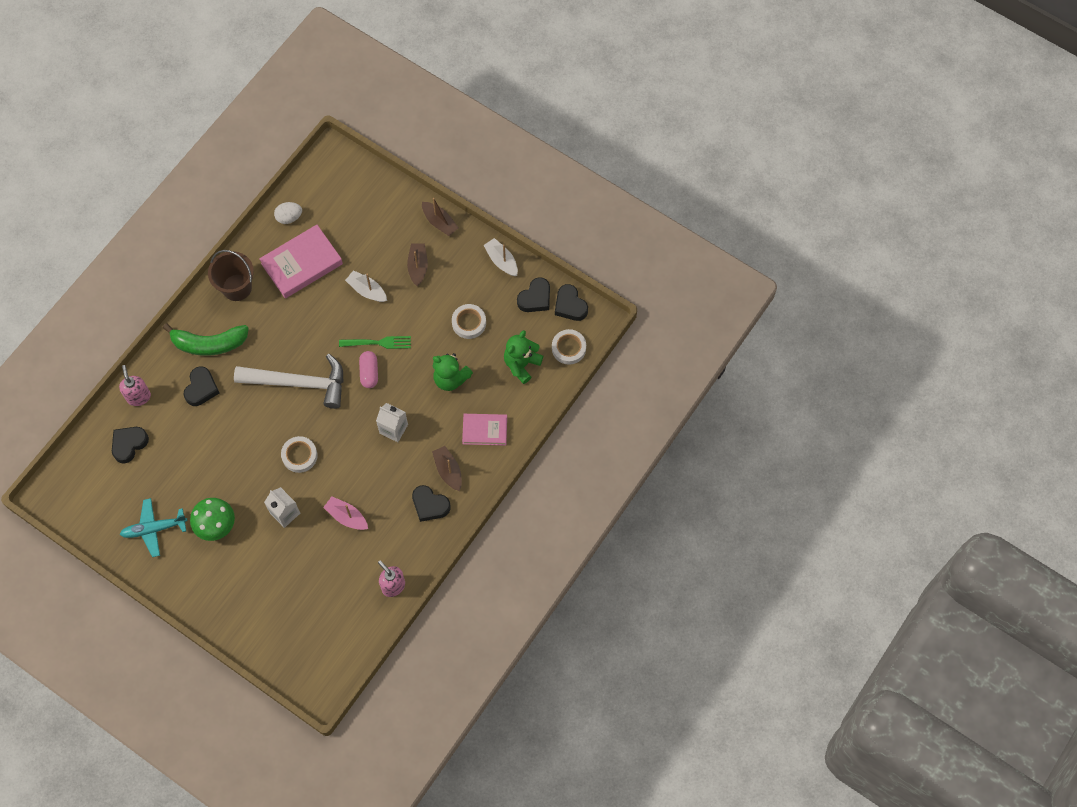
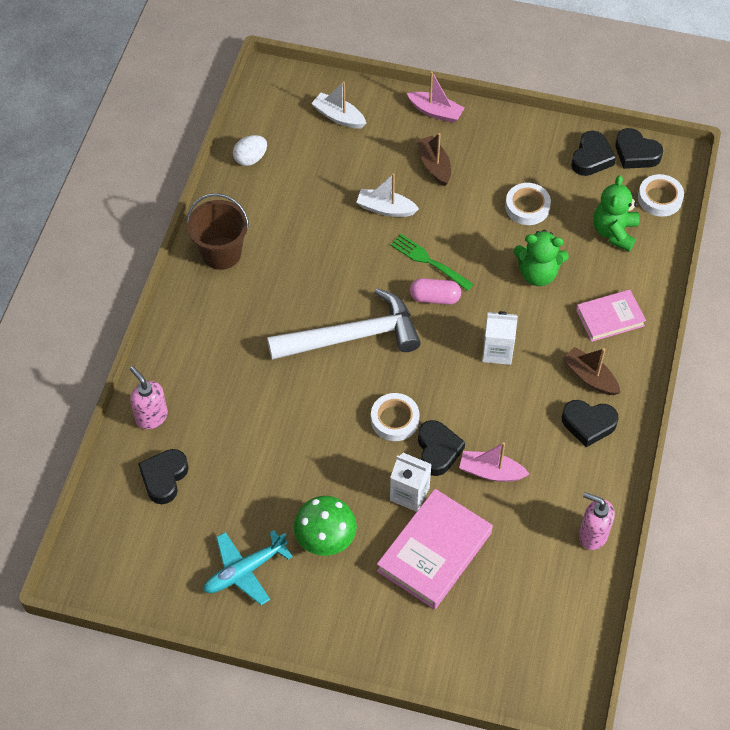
camera: 20 degrees left, 10 degrees down
(201, 388) = (230, 381): black heart -> black heart (438, 450)
(209, 343) = (216, 327): green banana -> none
(302, 264) = (291, 203): pink book -> pink book (434, 552)
(369, 373) = (434, 298): pink capsule -> pink capsule turned 60 degrees counterclockwise
(378, 343) = (429, 261): green fork -> green fork turned 120 degrees counterclockwise
(439, 222) = (435, 112): brown boat -> pink boat
(501, 261) = (530, 130): white boat -> white boat (338, 117)

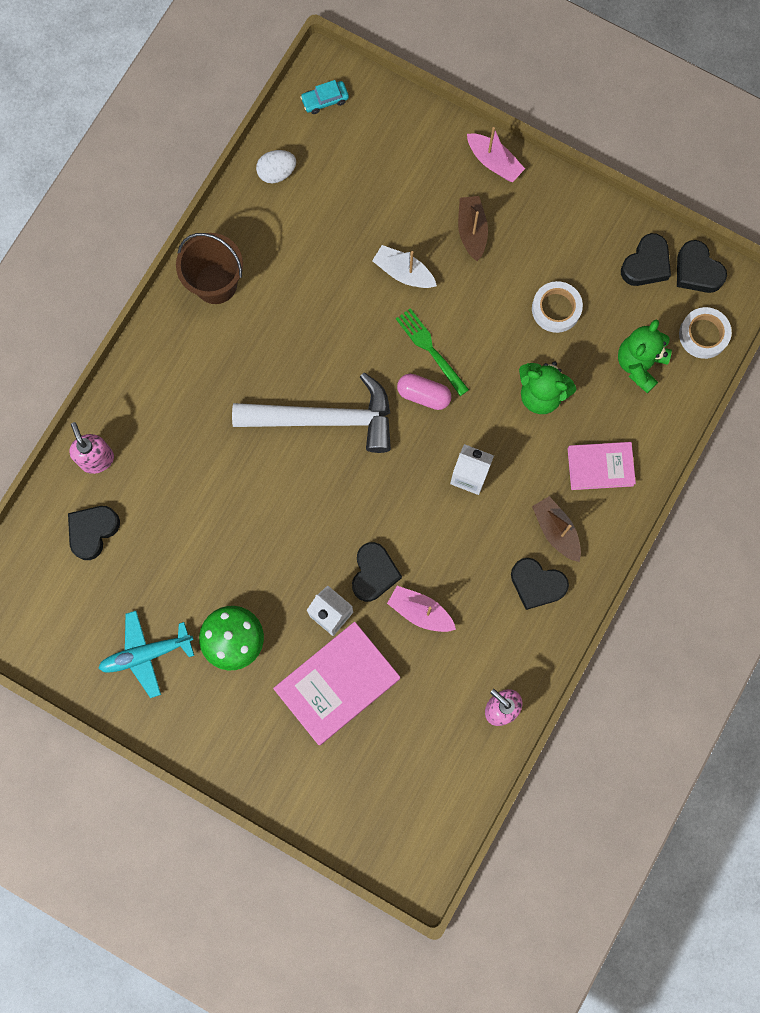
camera: 15 degrees right, 20 degrees up
(276, 98) = (325, 100): none -> turquoise car
(338, 117) = (386, 142): white boat -> none
(394, 419) = (340, 527): white tape -> none

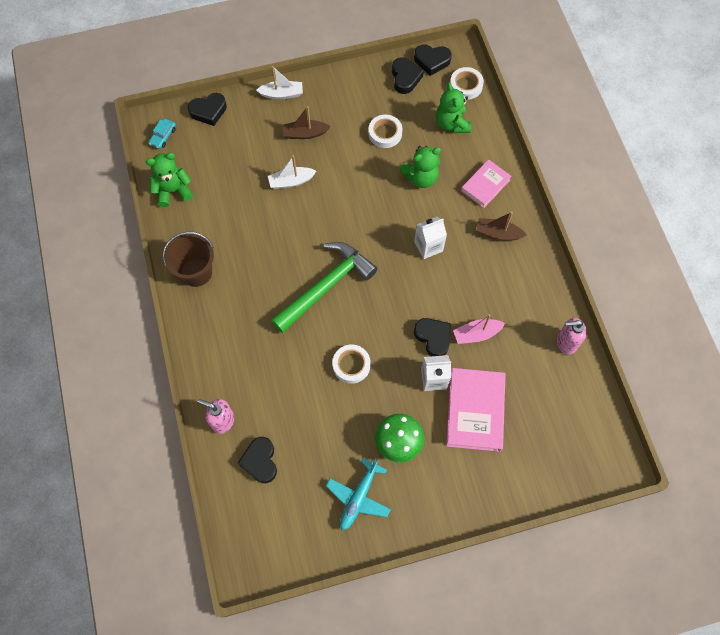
camera: 45 degrees left, 10 degrees down
(267, 522) = (351, 365): none -> white tape
(277, 173) = (173, 191): white egg -> green teddy bear
(324, 419) = (326, 286): white hammer -> green hammer
(423, 395) = (364, 229): pink capsule -> none
(430, 349) = (344, 205): green fork -> none
(472, 231) = (305, 133): brown boat -> brown boat turned 45 degrees counterclockwise
(494, 162) = (282, 94): pink boat -> white boat
(537, 584) = (517, 267): black heart -> black heart (208, 111)

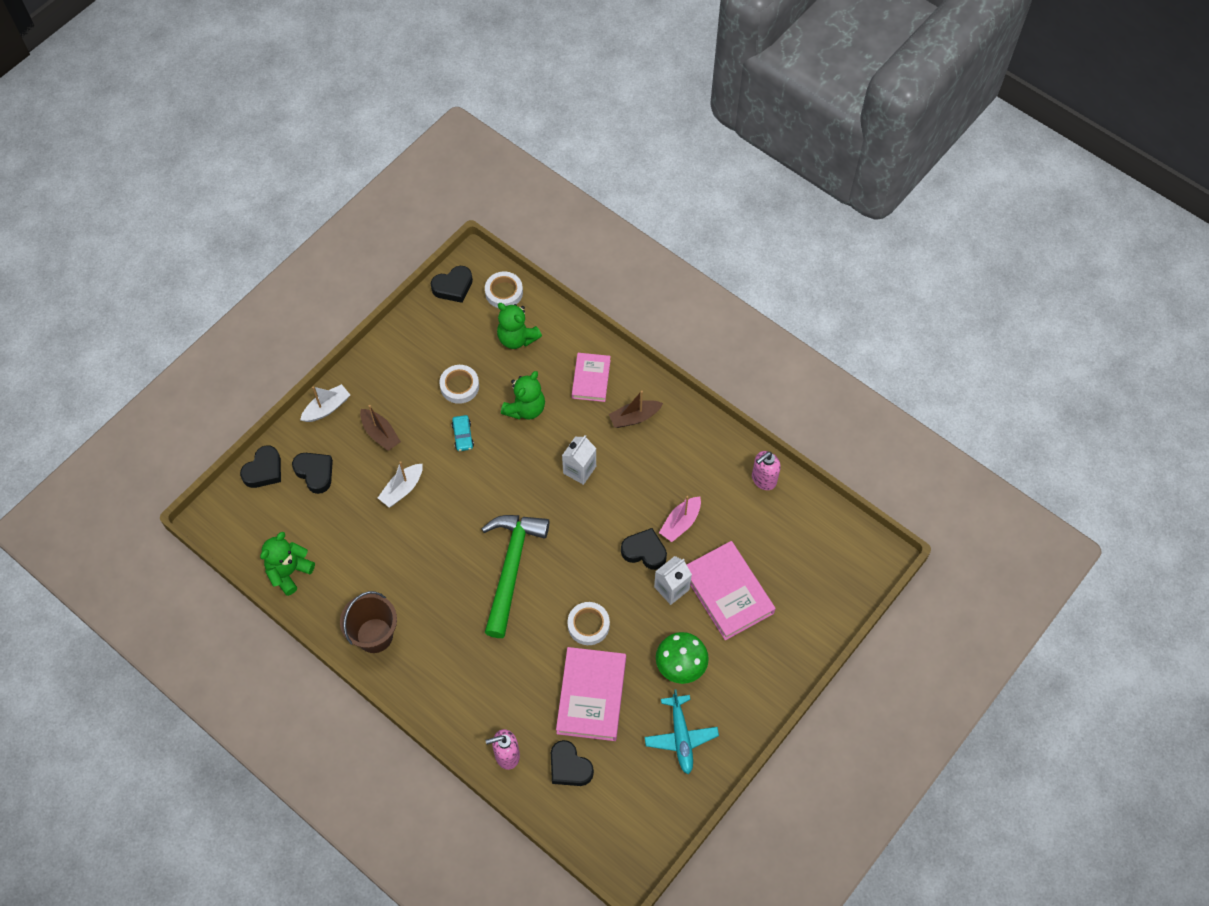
camera: 35 degrees left, 5 degrees down
(163, 136) = (235, 524): turquoise car -> turquoise car (463, 436)
(305, 133) = (380, 434): brown boat -> brown boat turned 90 degrees counterclockwise
(315, 419) = (591, 696): none -> pink book
(405, 78) = (439, 319): black heart -> black heart (315, 473)

